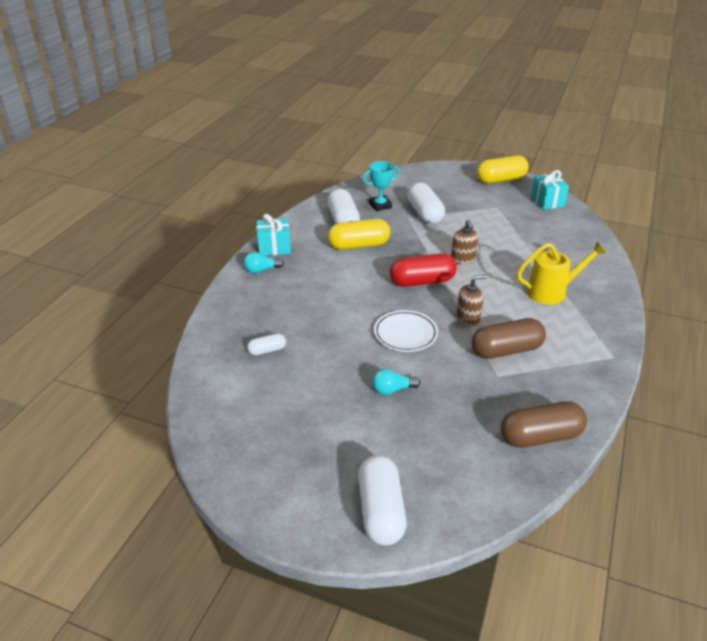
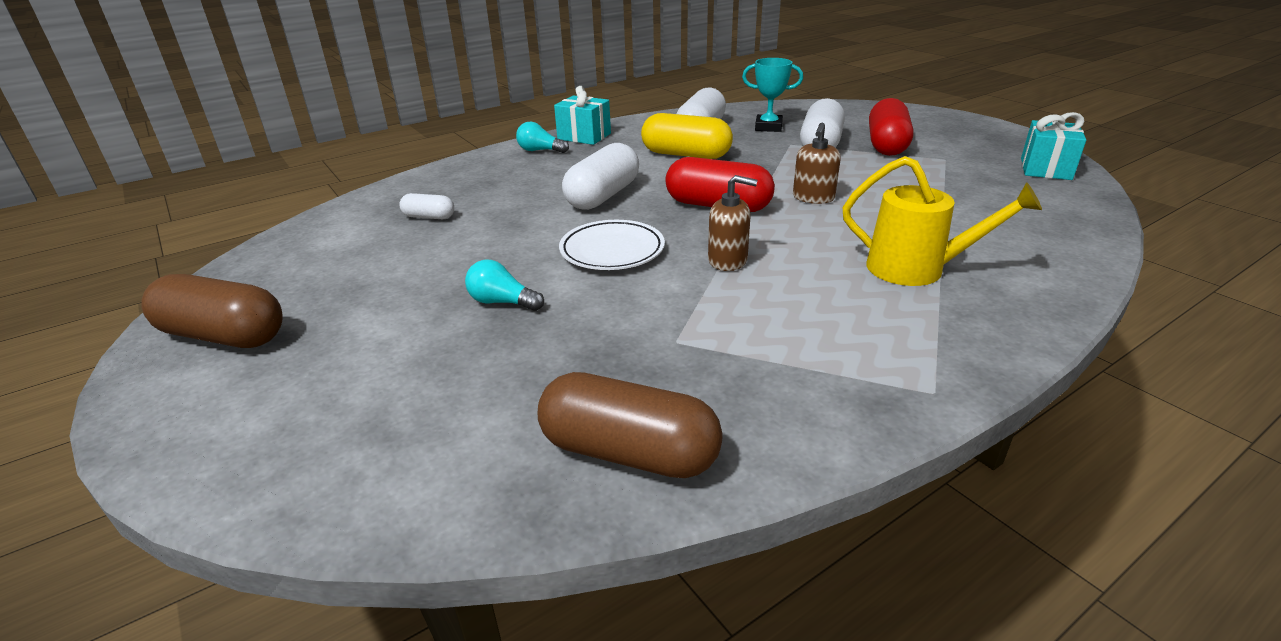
camera: 35 degrees right, 5 degrees down
(381, 511) = (258, 435): white capsule -> white capsule (603, 196)
(459, 203) = (887, 145): none -> red capsule
(501, 179) = (989, 134): yellow capsule -> none
(506, 350) = (735, 315): brown capsule -> brown capsule (224, 336)

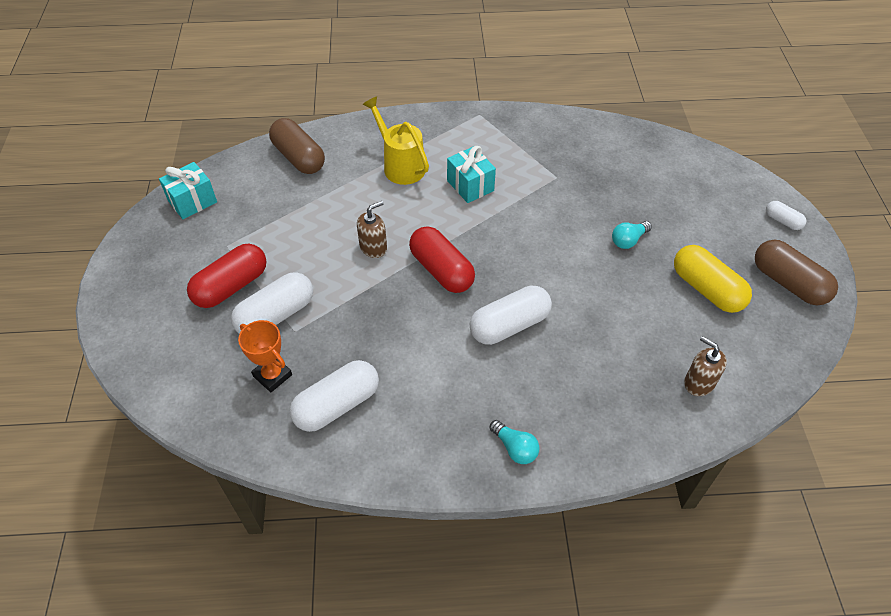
camera: 150 degrees left, 20 degrees up
(429, 217) = (653, 362): white capsule -> white capsule (782, 221)
(502, 302) = (628, 240): turquoise light bulb -> turquoise light bulb turned 90 degrees clockwise
(584, 136) = (453, 460): turquoise gift -> turquoise gift (470, 186)
(612, 251) = (544, 256): white plate -> none
(629, 453) = (609, 140): brown capsule -> brown capsule (299, 157)
(686, 155) = (395, 360): yellow capsule -> yellow capsule (706, 289)
(728, 260) = (486, 216): brown soap dispenser -> brown soap dispenser (699, 383)
(768, 127) = (272, 375): turquoise trophy -> orange trophy

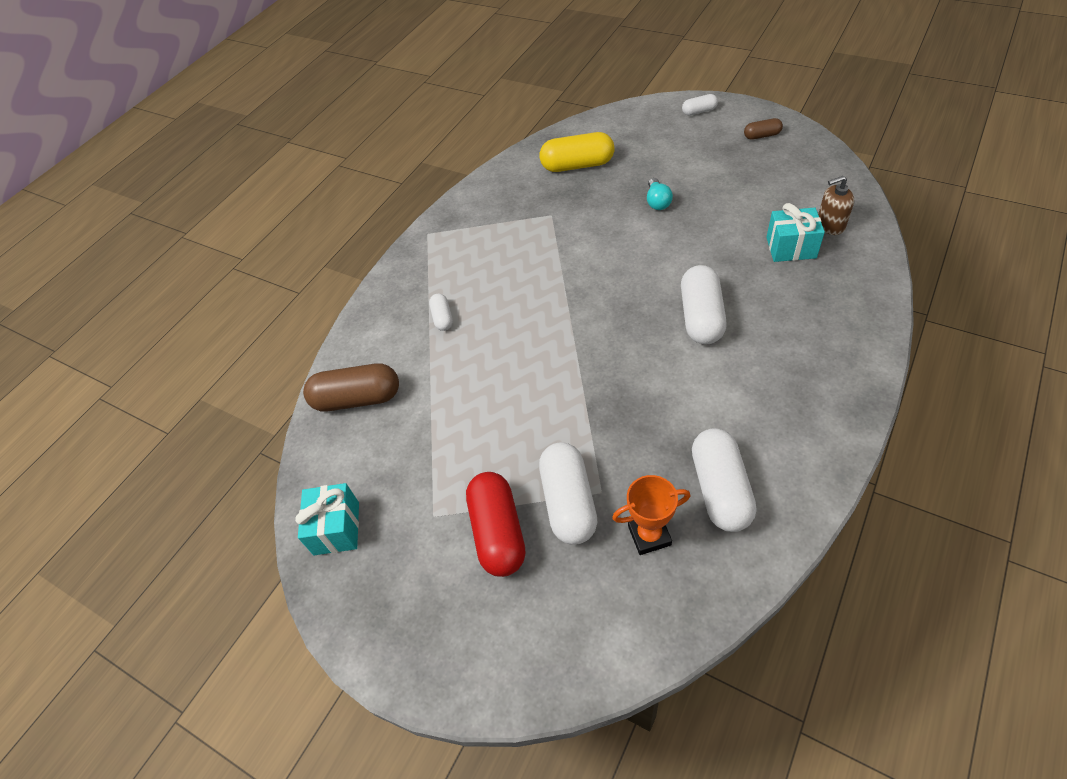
camera: 50 degrees left, 0 degrees up
(373, 247) = (535, 381): brown soap dispenser -> none
(400, 165) = (442, 318): yellow watering can -> white capsule
(441, 270) = (603, 339): red capsule -> none
(470, 186) = (513, 276): turquoise gift -> turquoise gift (791, 248)
(515, 448) = (839, 368): turquoise light bulb -> none
(706, 289) = (739, 180): yellow capsule -> yellow capsule (577, 165)
(788, 283) = (762, 136): brown capsule -> brown capsule, size x0.51

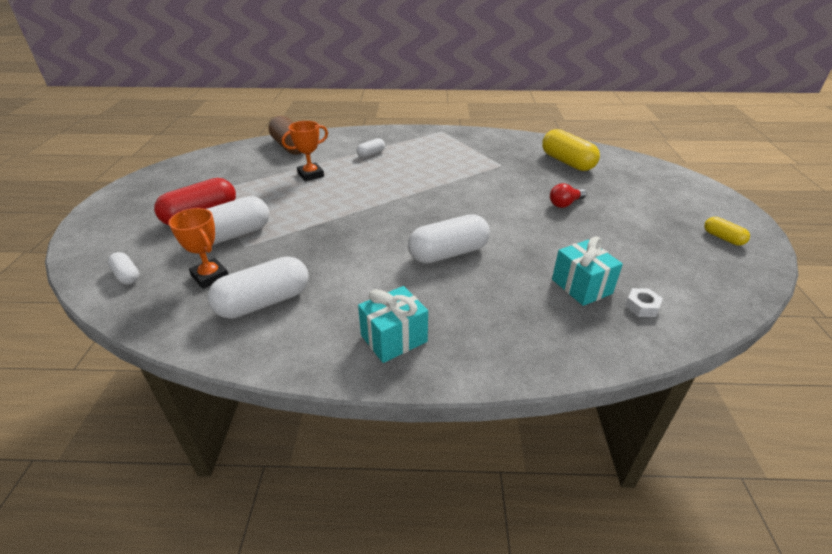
camera: 55 degrees right, 15 degrees down
(336, 528) = (194, 166): turquoise gift -> turquoise gift (394, 338)
(459, 392) = (310, 175): none -> orange trophy
(657, 202) = (565, 204): turquoise light bulb -> red light bulb
(699, 111) = (708, 198): white capsule -> white capsule (127, 275)
(762, 136) = (723, 238): brown capsule -> yellow capsule
(830, 225) = (642, 306): brown soap dispenser -> white nut

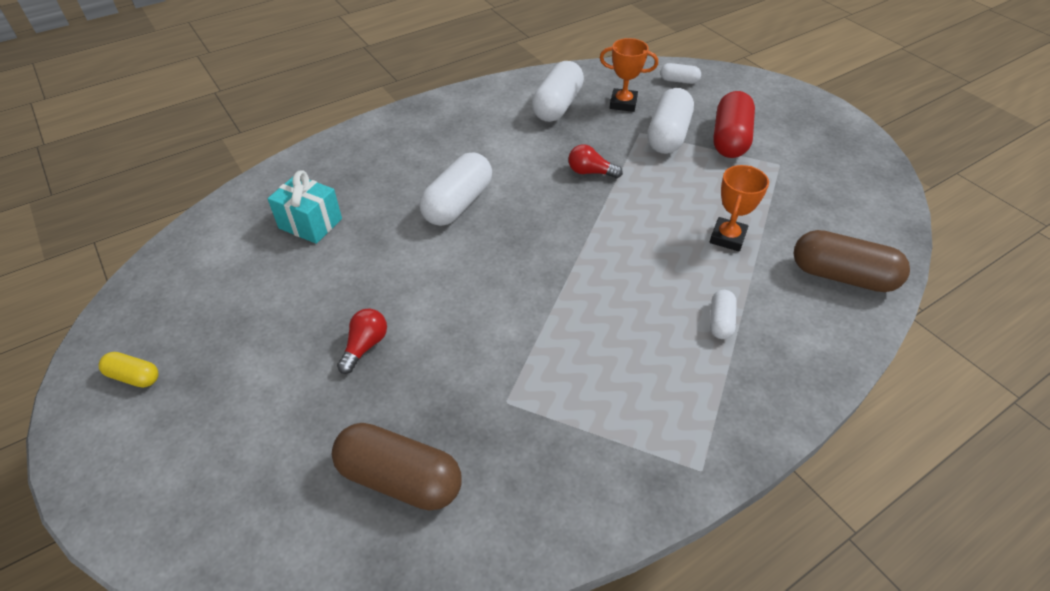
camera: 145 degrees right, 10 degrees up
(327, 235) = (590, 172): none -> red light bulb
(394, 338) = (440, 122): turquoise gift -> none
(567, 162) = (400, 479): yellow capsule -> brown capsule
(642, 306) = (249, 226): white nut -> none

